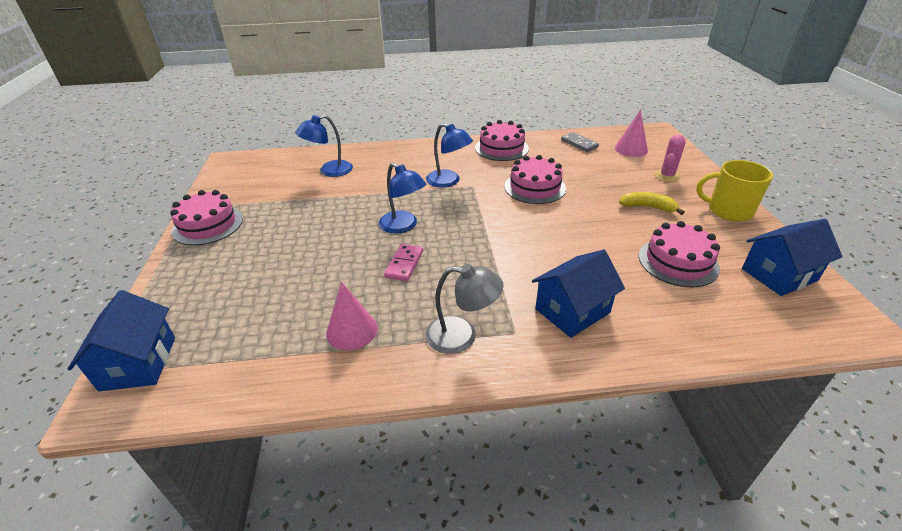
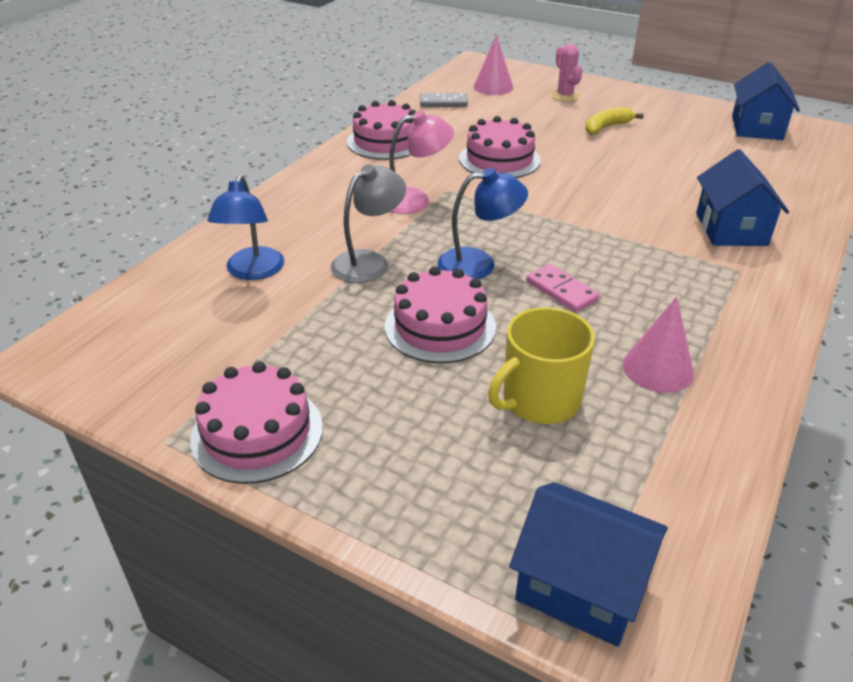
camera: 55 degrees left, 0 degrees up
(448, 181) = (415, 200): blue lamp -> pink lamp
(462, 336) = (722, 300): grey lamp -> grey lamp (369, 262)
(678, 262) = (703, 154): pink cake -> pink cake (440, 326)
(728, 211) = (652, 101): yellow mug -> yellow mug (539, 400)

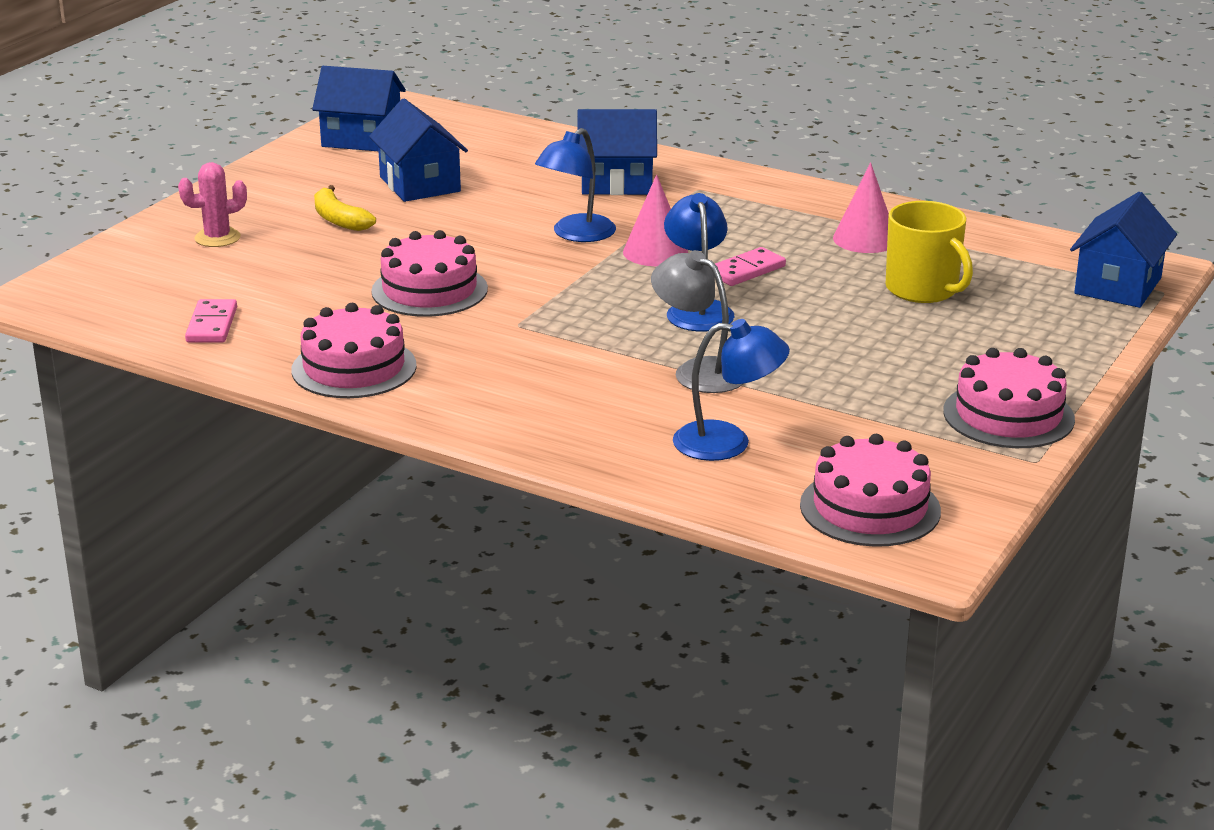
camera: 90 degrees left, 10 degrees down
(415, 200) = (542, 345): pink lamp -> none
(440, 326) = (821, 331): pink cake -> pink cake (870, 508)
(443, 102) = (211, 325): grey domino -> pink domino
(493, 87) = (159, 286): pink cone -> pink cone (655, 252)
(612, 211) = (576, 234): none -> blue lamp
(682, 150) = (420, 184): none -> blue house

